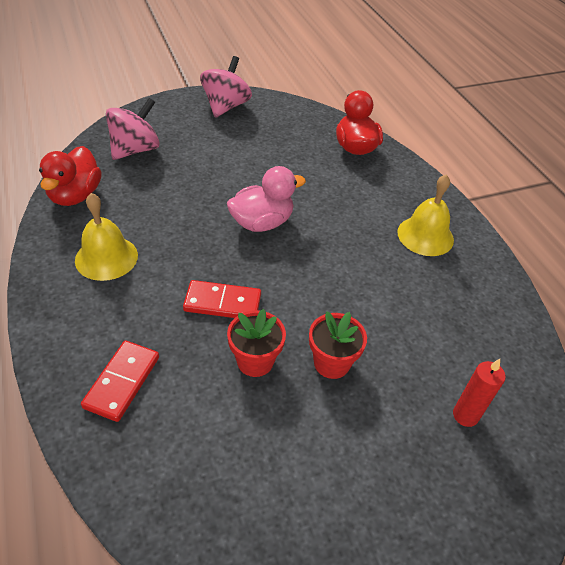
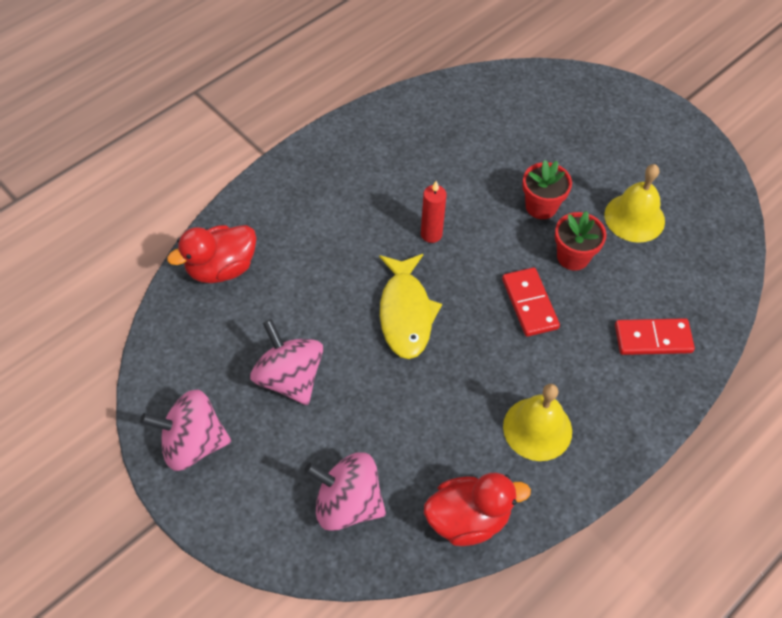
camera: 110 degrees left, 10 degrees up
(244, 152) = (289, 378): none -> pink spinning top
(262, 223) = (406, 313): pink duck -> yellow fish
(425, 235) = (347, 175): yellow bell -> yellow bell (634, 217)
(465, 415) = (534, 119): red candle -> red candle (431, 234)

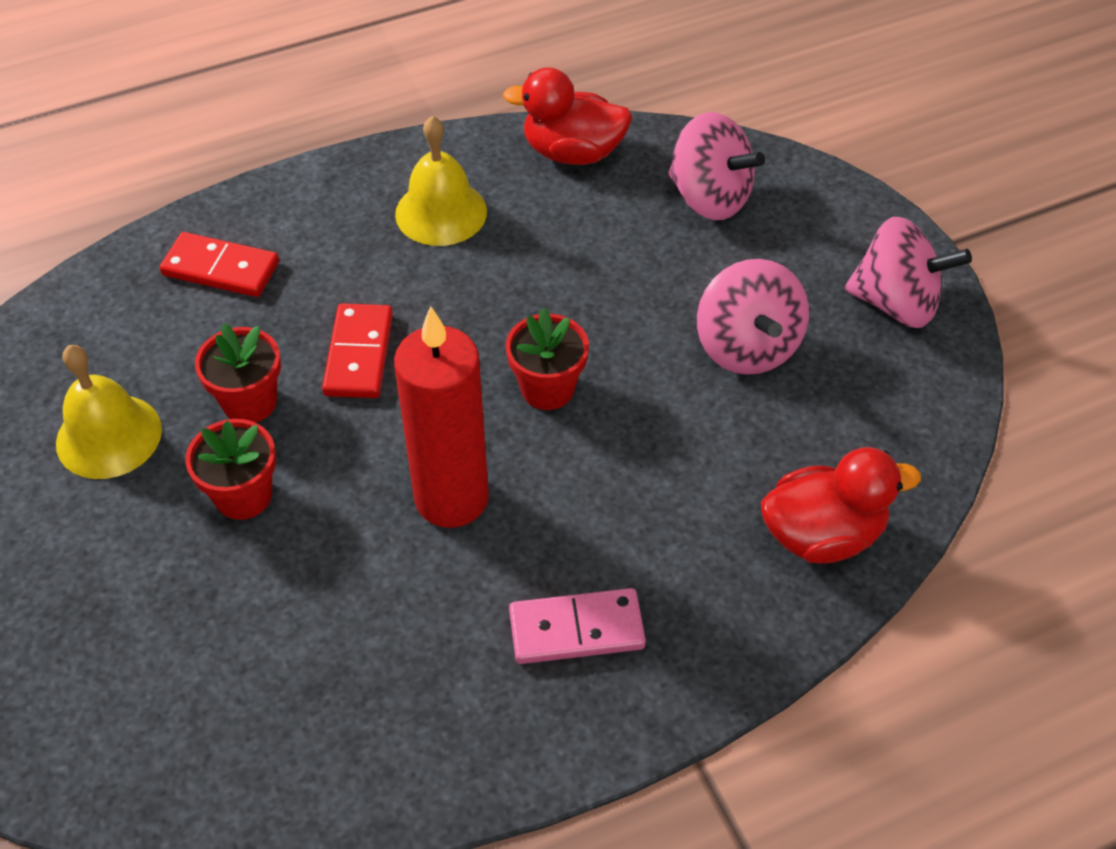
camera: 160 degrees left, 5 degrees down
(339, 188) = (576, 629): none -> pink domino
(406, 313) = (547, 388): yellow fish -> red flower pot
(431, 234) = (451, 498): red candle -> red candle, size x1.94

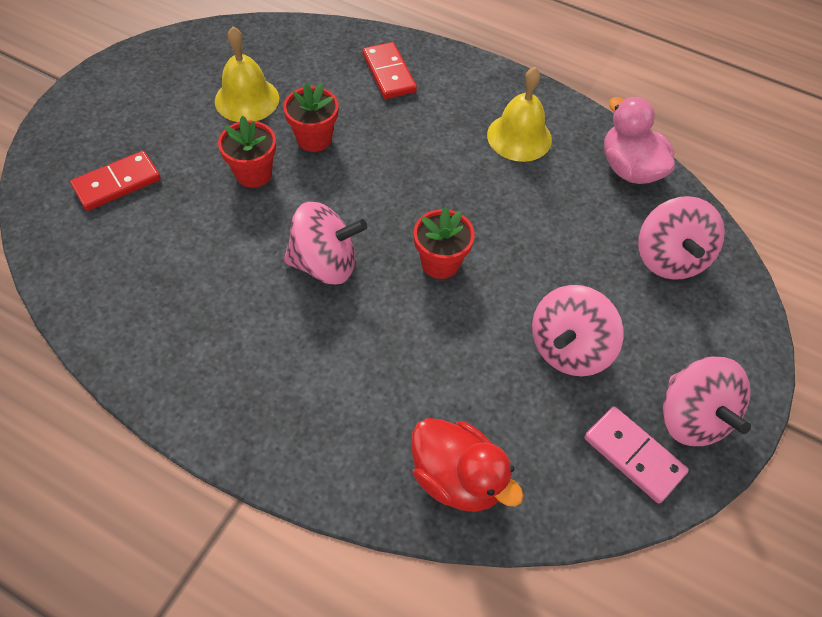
camera: 50 degrees right, 5 degrees up
(358, 354) = (385, 163): red domino -> red domino (117, 183)
(451, 498) = (325, 264): red candle -> pink spinning top
(572, 152) = (629, 169): red duck -> pink duck
(576, 629) = (282, 379): pink domino -> pink domino (634, 455)

